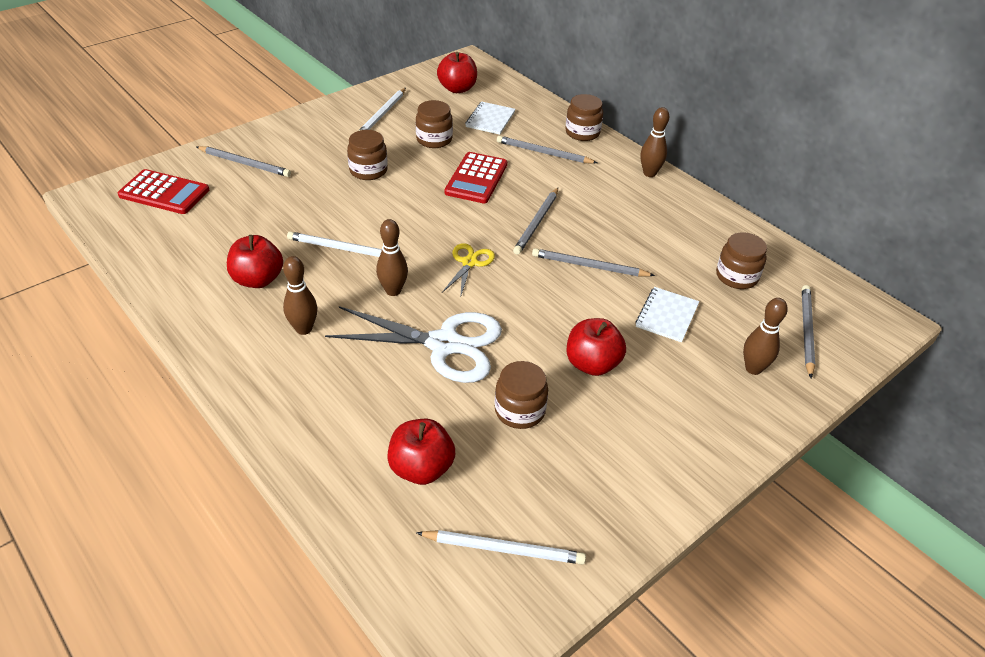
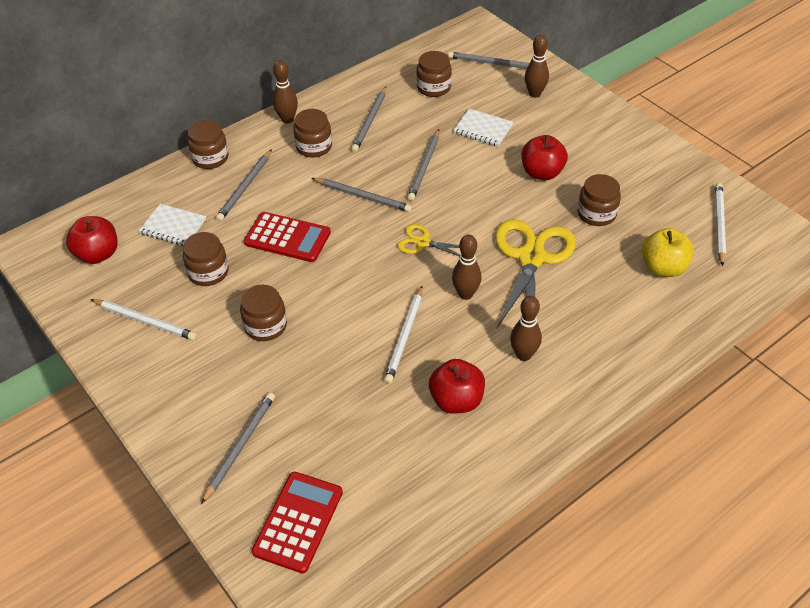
camera: 85 degrees left, 5 degrees up
(421, 468) = (663, 268): red apple -> yellow apple
(444, 344) = (531, 258): white scissors -> yellow scissors
(609, 191) = (314, 147): none -> brown jar
(660, 227) = (370, 121): none -> grey pencil

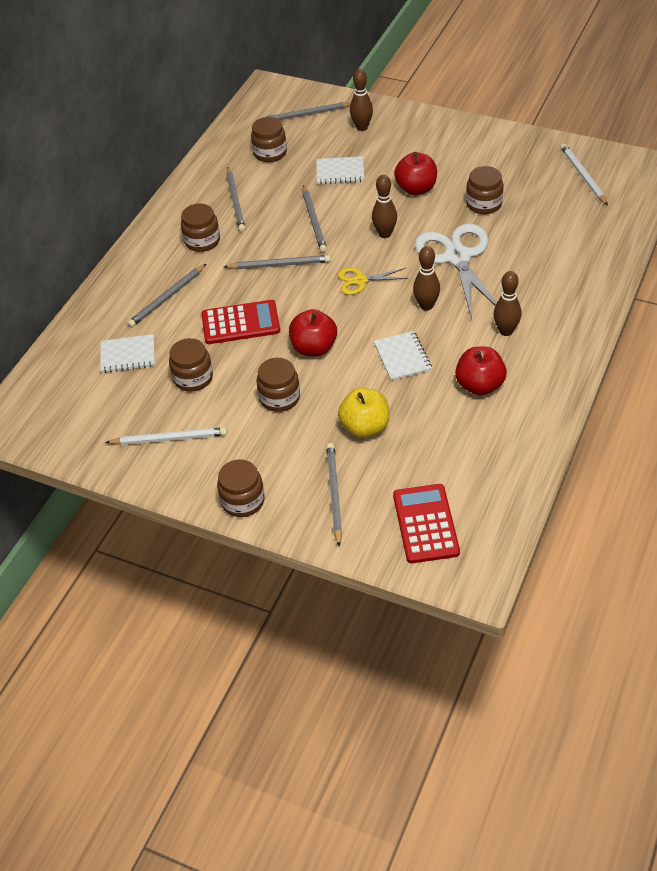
camera: 25 degrees left, 0 degrees up
(98, 254) = (77, 405): red apple -> red apple (314, 348)
(210, 158) = (113, 286): brown jar -> brown jar (243, 501)
(245, 187) = (167, 298): grey pencil -> grey pencil turned 45 degrees clockwise
(287, 119) = (158, 227): brown bowling pin -> brown bowling pin (385, 234)
(405, 336) = (402, 357): white pencil -> white notebook
(531, 258) = (457, 257): yellow scissors -> white scissors
(663, 268) = (564, 224): yellow apple -> yellow apple (365, 427)

